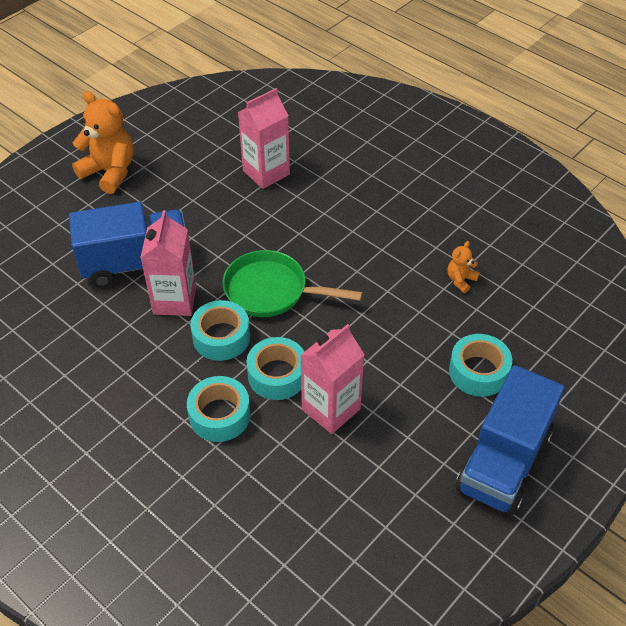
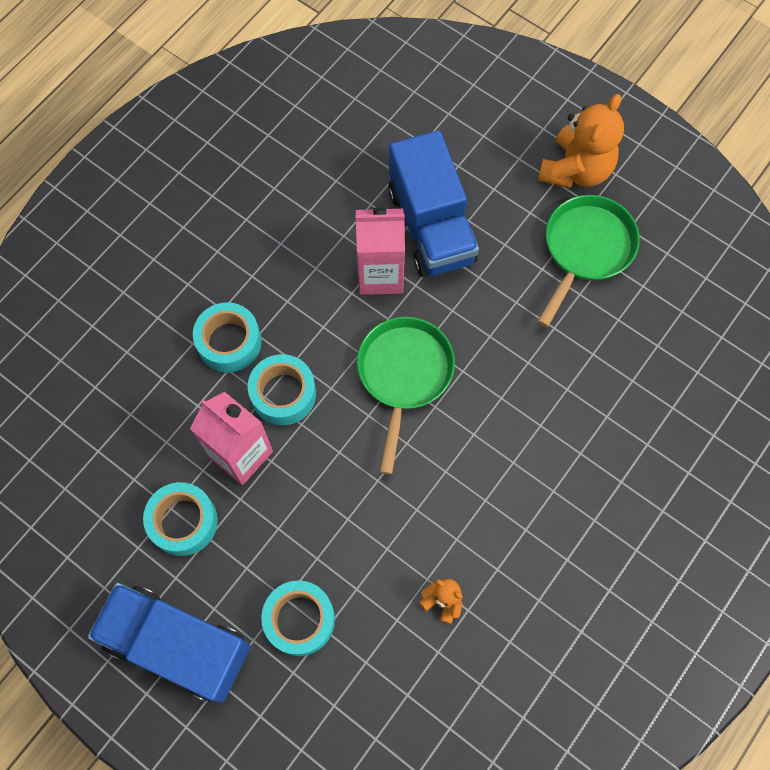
camera: 85 degrees right, 20 degrees up
(182, 174) = (585, 250): none -> green pan
(221, 337) = (332, 330): turquoise tape -> turquoise tape (183, 522)
(266, 172) = (603, 348): pink carton -> none

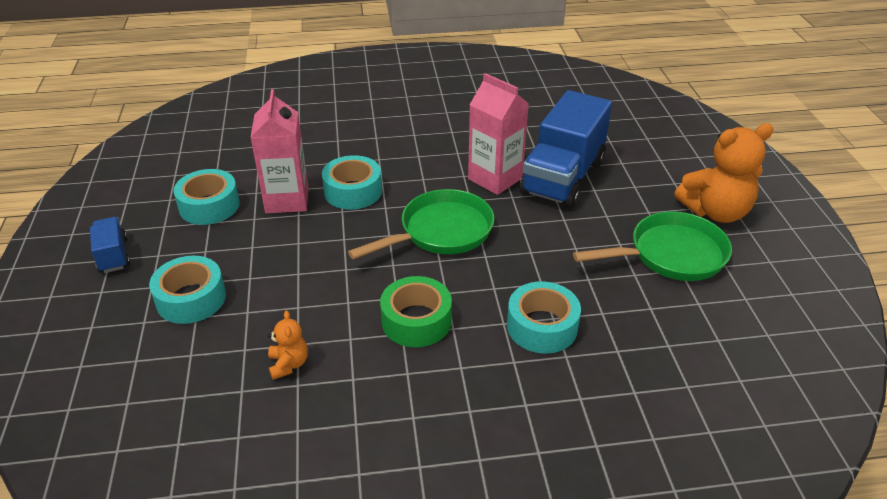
camera: 45 degrees right, 30 degrees down
(178, 645) = (113, 255): blue truck -> blue truck, size x0.47
(229, 342) = (358, 152): turquoise tape -> turquoise tape (542, 326)
(482, 480) = (416, 321): none -> green tape

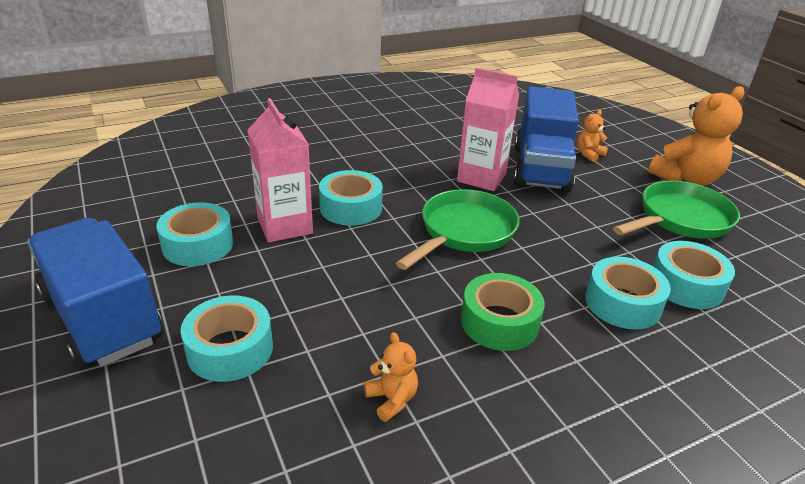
camera: 20 degrees left, 5 degrees down
(113, 255) = (102, 318): blue truck -> blue truck, size x2.12
(620, 322) = (686, 285): none -> turquoise tape
(627, 168) = (589, 154): none -> orange teddy bear

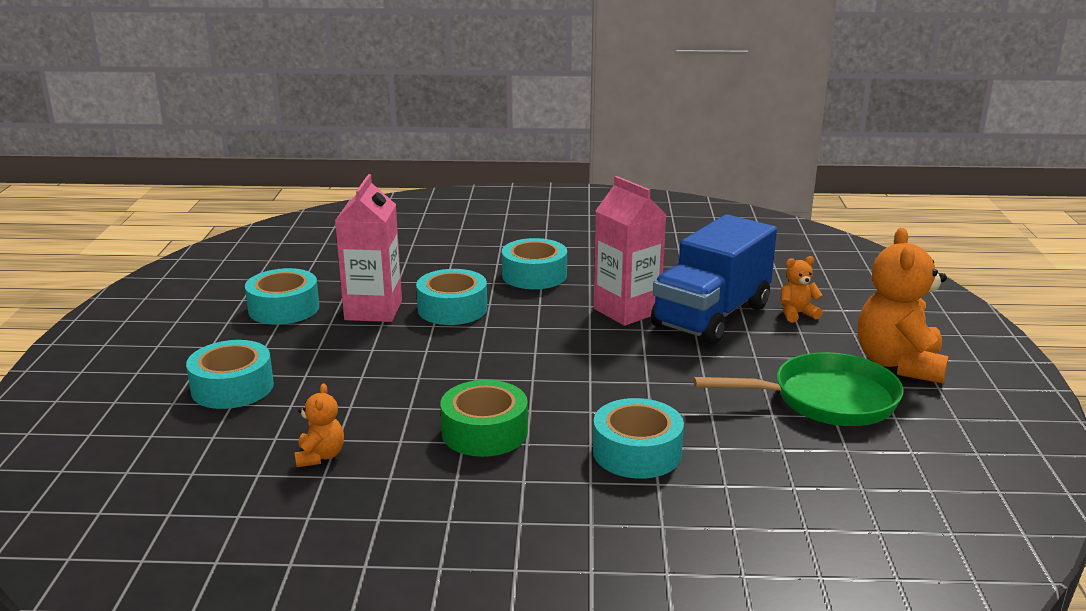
camera: 30 degrees right, 10 degrees down
(102, 318) = (162, 342): blue truck -> none
(464, 232) = (543, 354): green pan -> none
(686, 179) = (899, 364): orange teddy bear -> orange teddy bear turned 105 degrees clockwise
(686, 285) = (738, 458): turquoise tape -> turquoise tape (534, 275)

